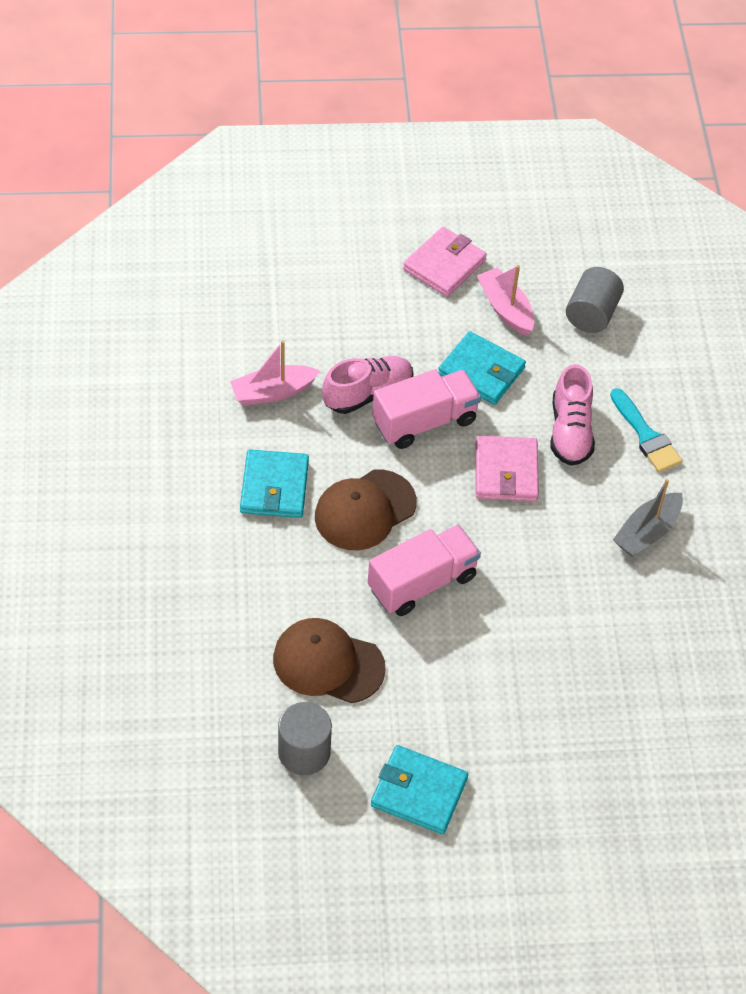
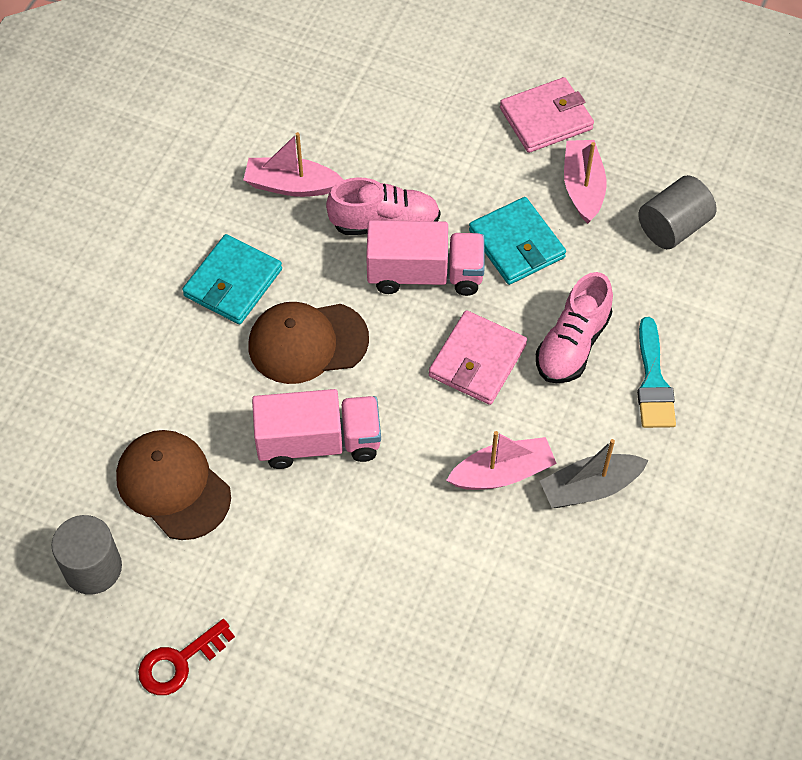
camera: 30 degrees right, 5 degrees up
(419, 792) = (179, 662): turquoise wallet -> red key
(576, 548) = (502, 473): none -> pink boat

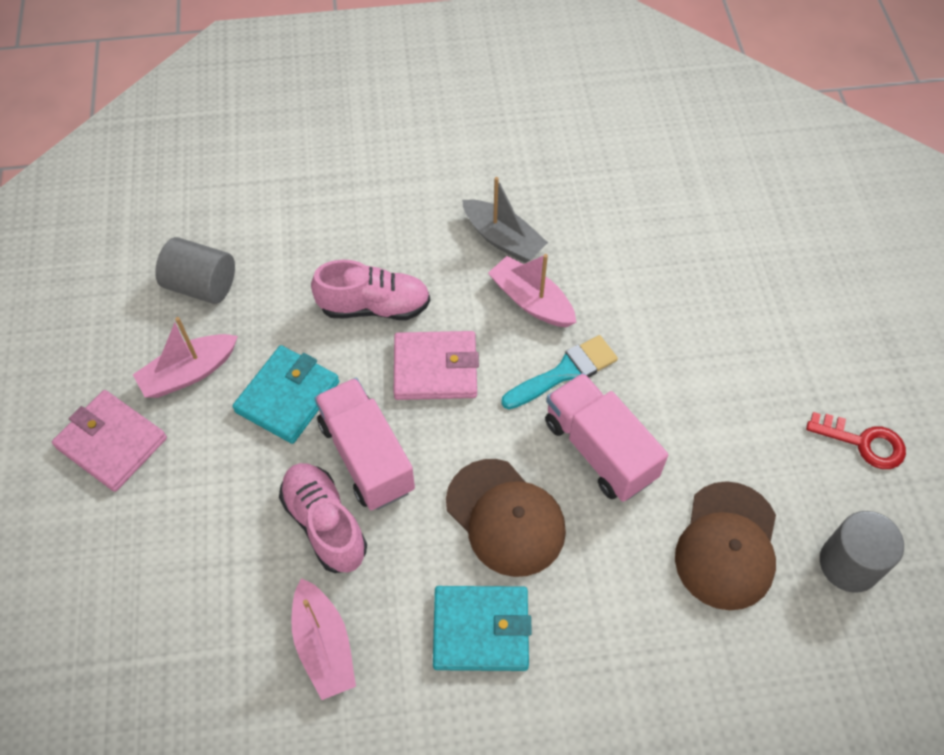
camera: 120 degrees left, 0 degrees up
(653, 382) = (376, 237): turquoise brush -> turquoise brush (565, 372)

